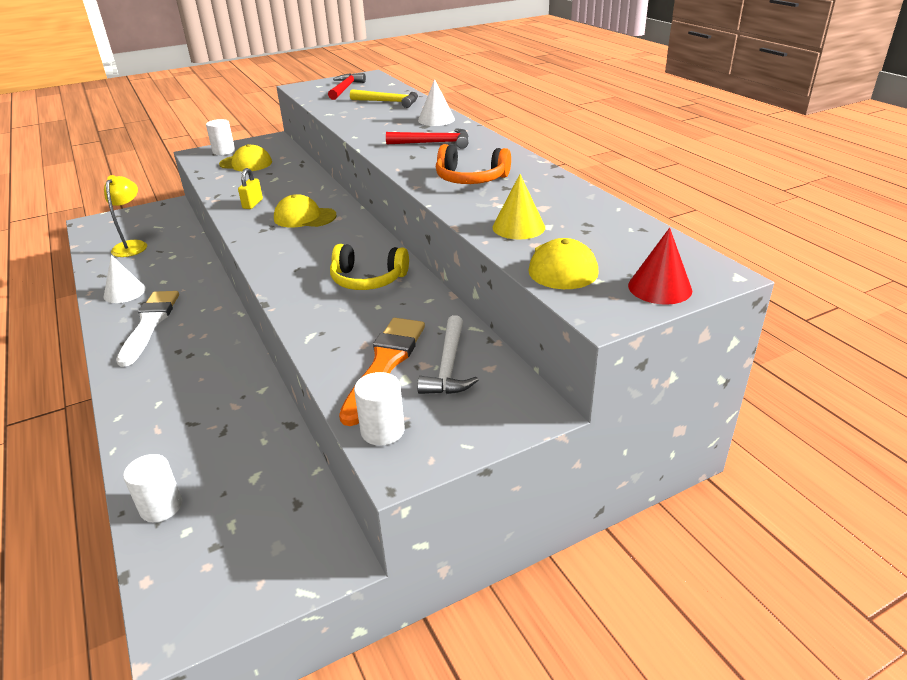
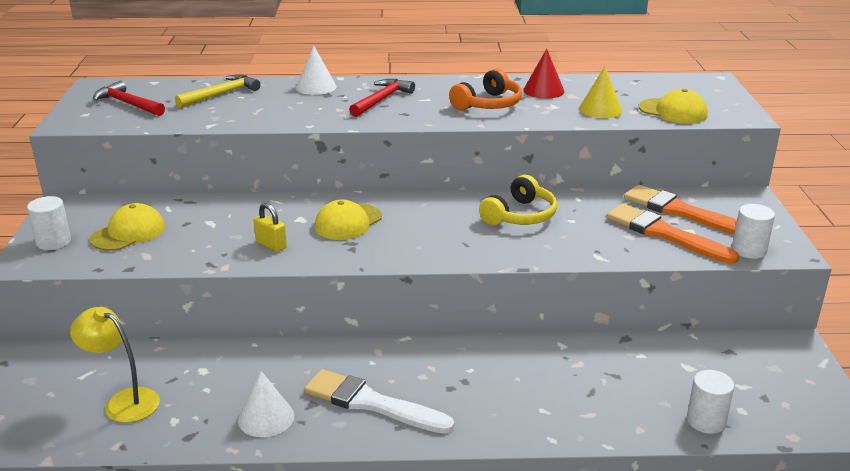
camera: 65 degrees left, 5 degrees down
(448, 366) = (681, 212): white hammer -> orange brush
(659, 287) = (721, 96): red cone -> red cone (543, 90)

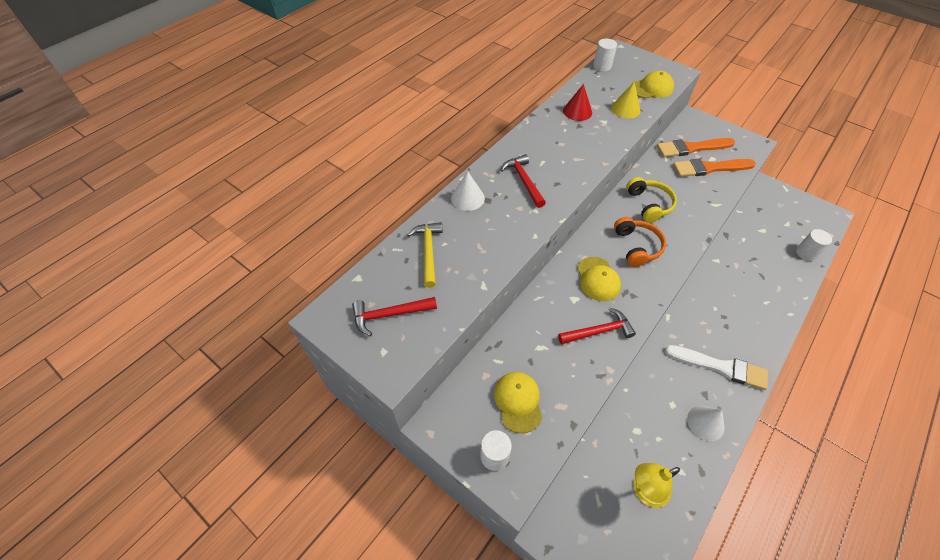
camera: 50 degrees left, 25 degrees up
(271, 245) = (599, 331): yellow padlock -> red hammer
(371, 403) = (720, 367): white brush -> white brush turned 135 degrees counterclockwise
(488, 104) = (577, 143): orange headphones -> orange headphones (637, 246)
(749, 250) = (745, 153): white cylinder -> white cylinder (602, 66)

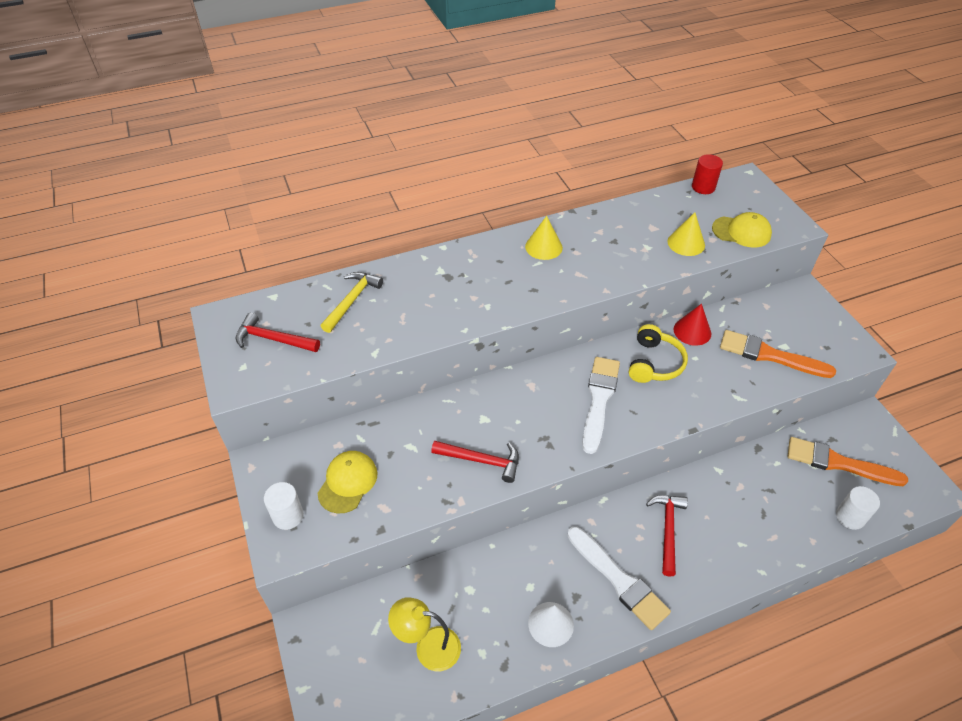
camera: 30 degrees right, 5 degrees down
(467, 198) = (431, 267): white cone -> none
(524, 181) = (502, 273): red hammer -> red hammer (668, 530)
(536, 149) = (543, 247): none -> yellow cone
(577, 111) = (626, 225): red cone -> red cone (692, 331)
(598, 279) = (526, 411): yellow cap -> none
(602, 66) = (703, 187): white cylinder -> red cylinder
(637, 246) = (599, 399): orange headphones -> white brush
(691, 148) = (767, 324): orange brush -> orange brush (838, 463)

